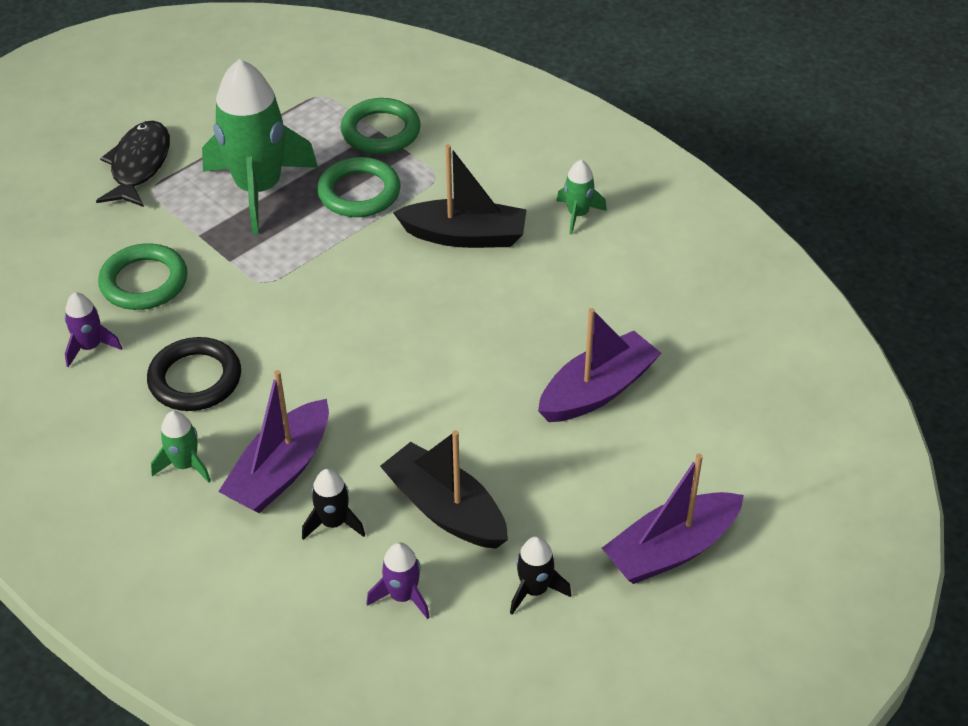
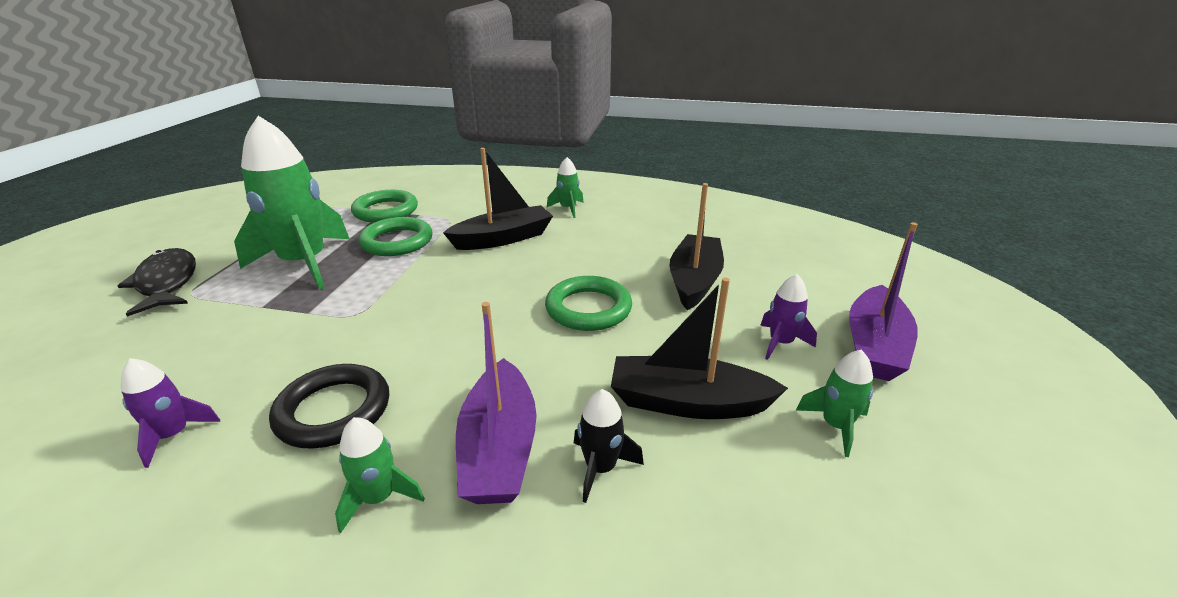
camera: 35 degrees left, 15 degrees down
(144, 282) = (218, 356): green ring -> green ring (588, 308)
(402, 596) = (742, 499): purple rocket -> purple rocket (780, 343)
(534, 590) = (835, 426): black rocket -> green rocket
(597, 391) = (694, 281): purple boat -> black boat

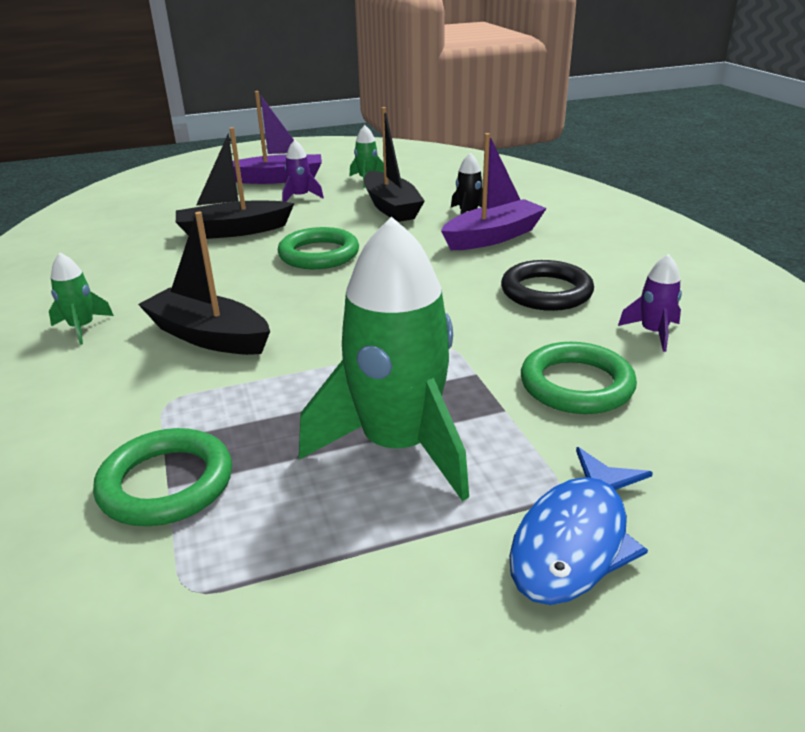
camera: 120 degrees left, 0 degrees up
(167, 283) = (574, 540): black fish -> blue fish
(378, 498) = (567, 251): green rocket -> none
(397, 241) = (274, 407): green ring -> green ring (576, 385)

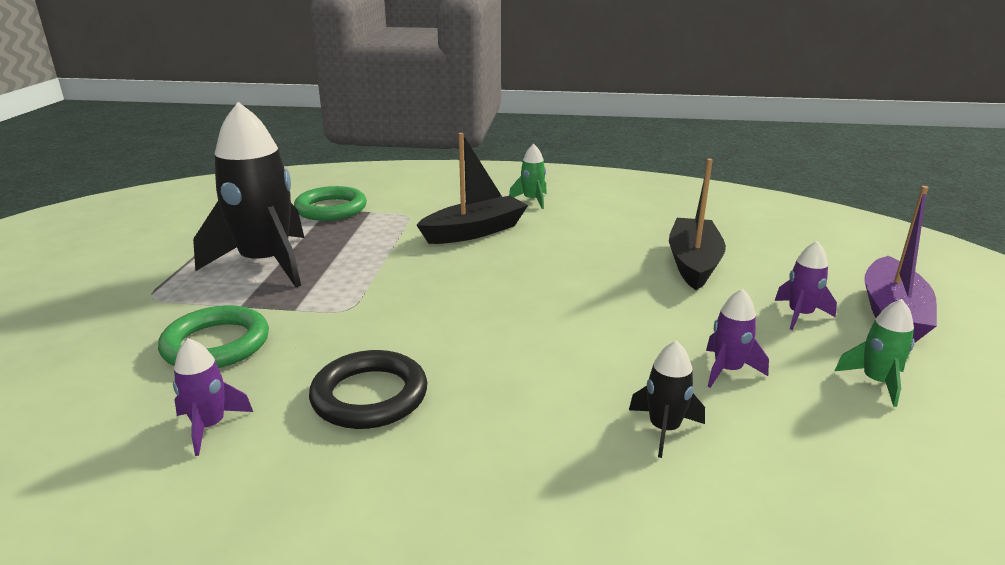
camera: 115 degrees right, 5 degrees down
(319, 254) = (594, 293): green ring -> none
(391, 207) = (728, 370): black boat -> purple rocket
(398, 446) = (266, 263): green rocket -> black rocket
(493, 237) = (556, 418): purple boat -> none
(574, 540) = (119, 288): blue fish -> none

